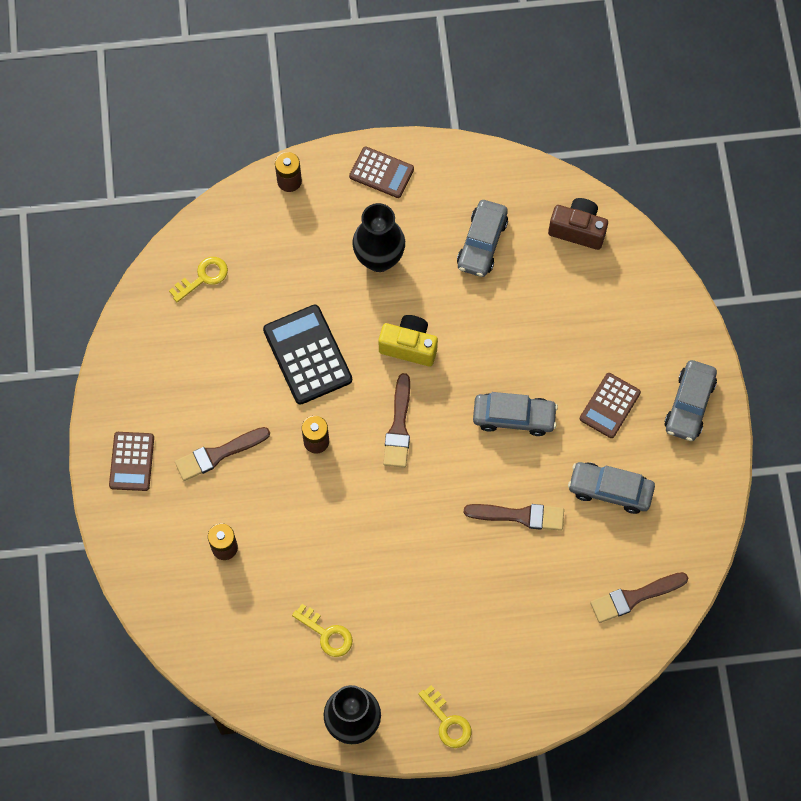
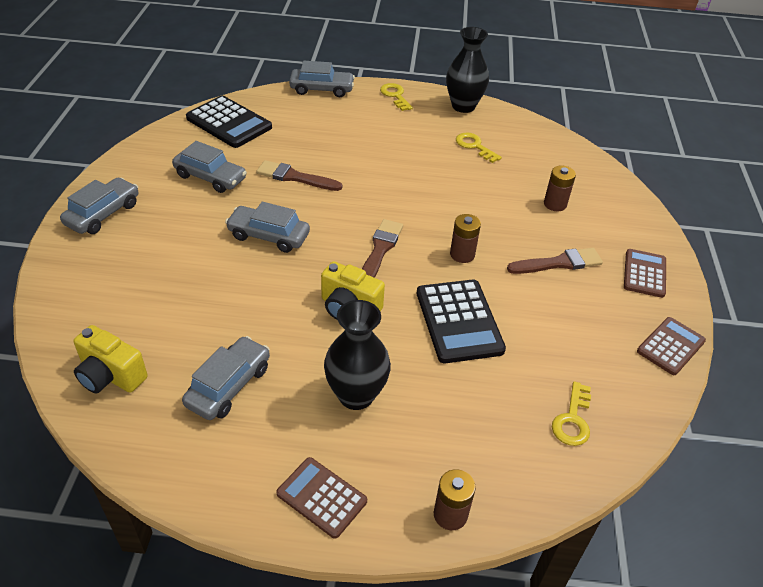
camera: 170 degrees left, 25 degrees down
(203, 277) = (572, 420): yellow key -> yellow key turned 45 degrees counterclockwise
(548, 708) = (322, 89): none -> grey car
(578, 230) = (110, 376): brown camera -> yellow camera
(610, 406) = (175, 227): brown calculator -> brown calculator (670, 346)
(634, 597) = (229, 123): brown brush -> black calculator

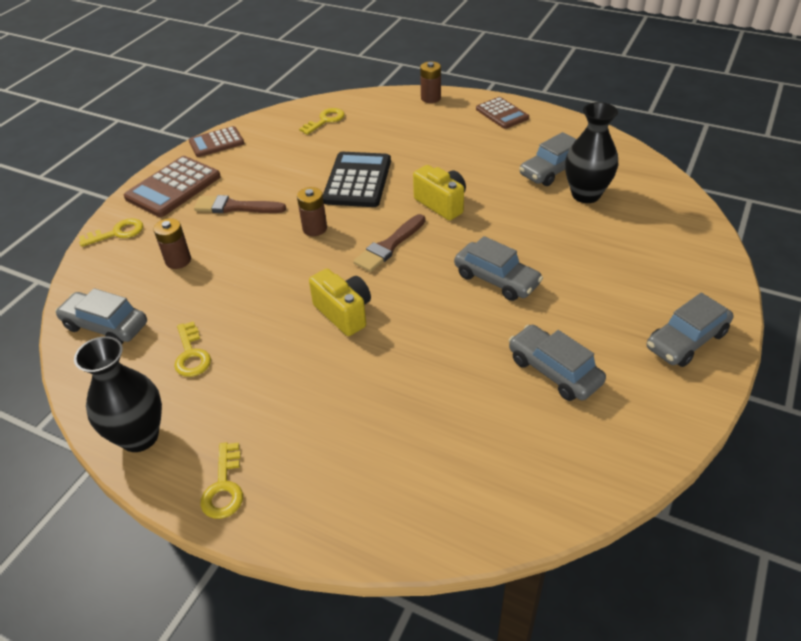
camera: 155 degrees left, 0 degrees up
(110, 376) = (644, 189): yellow camera -> yellow camera (344, 313)
(229, 123) = (517, 477): black calculator -> none
(295, 177) = (445, 350): brown brush -> none
(322, 89) = (337, 535): grey car -> grey car (106, 326)
(356, 395) = (461, 152): black vase -> black vase (586, 194)
(635, 218) = (117, 233): none -> yellow key
(644, 273) = (173, 187): brown calculator -> brown calculator, size x1.56

